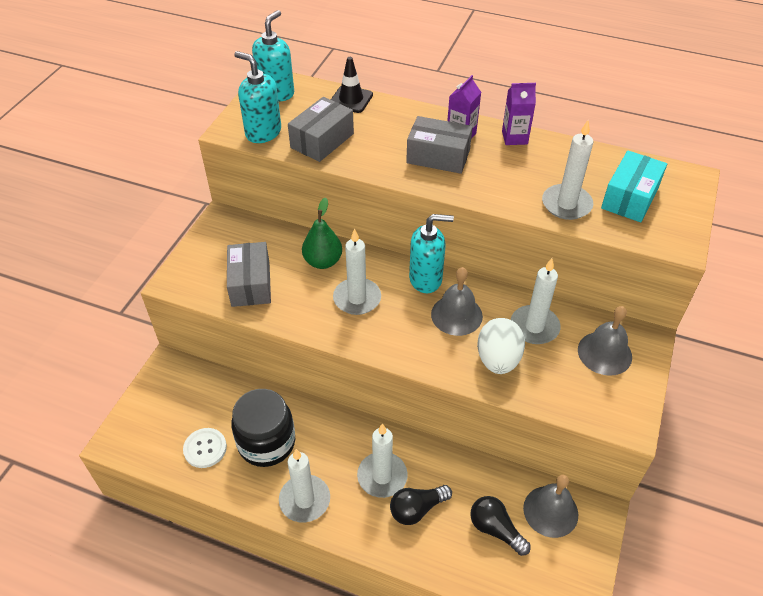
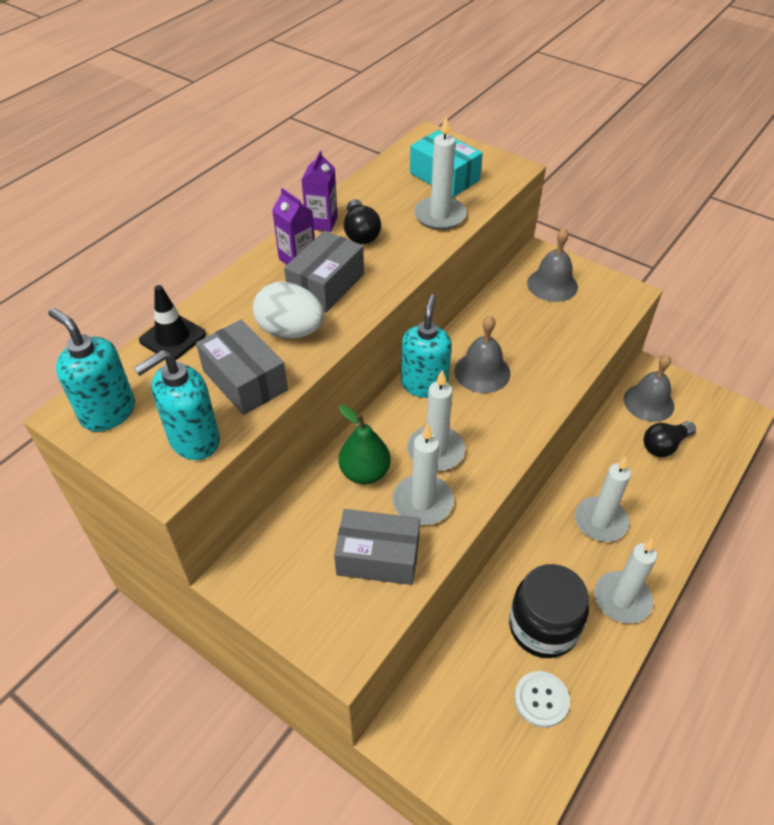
camera: 75 degrees left, 0 degrees up
(417, 509) = (640, 500): black light bulb -> black light bulb (360, 233)
(498, 359) = (546, 356): white egg -> white egg (290, 331)
(534, 327) = (511, 320): white candle -> white candle (422, 502)

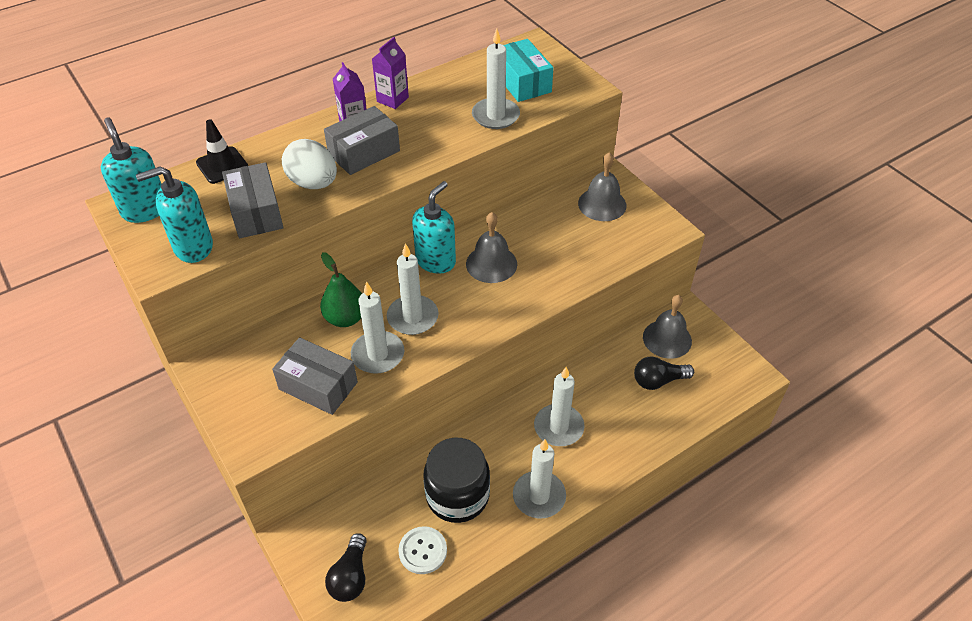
camera: 20 degrees right, 0 degrees up
(360, 233) = (419, 115): black light bulb -> black light bulb (350, 577)

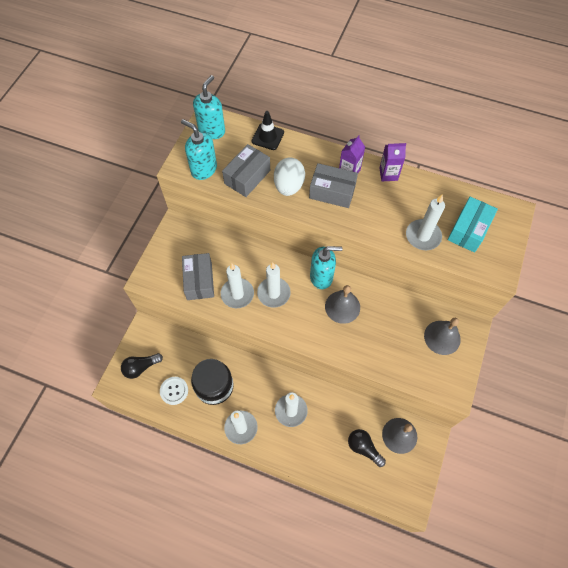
camera: 55 degrees right, 15 degrees up
(345, 318) = (249, 262): green pear -> none

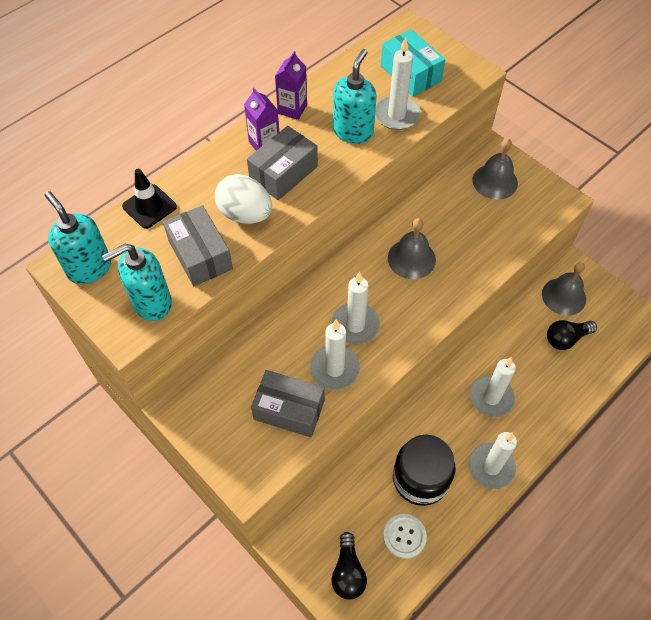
camera: 65 degrees left, 5 degrees down
(321, 277) = (359, 263): turquoise soap dispenser -> turquoise soap dispenser (353, 132)

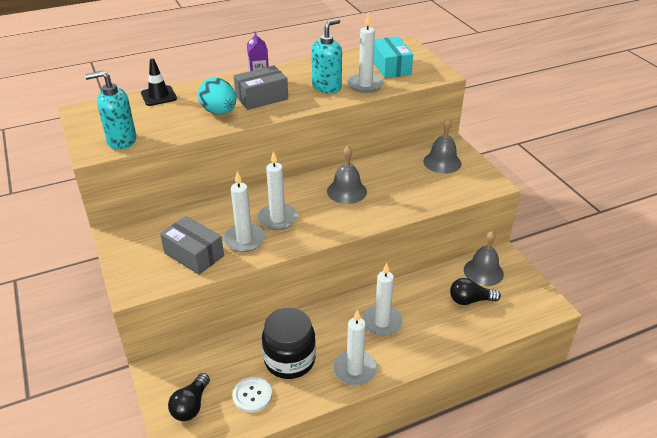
camera: 20 degrees right, 20 degrees down
(89, 268) = (96, 116): turquoise soap dispenser -> none
(200, 255) = (173, 125): grey box -> none
(245, 214) = (219, 112): white egg -> turquoise egg
(292, 109) = (292, 69): purple carton -> none

